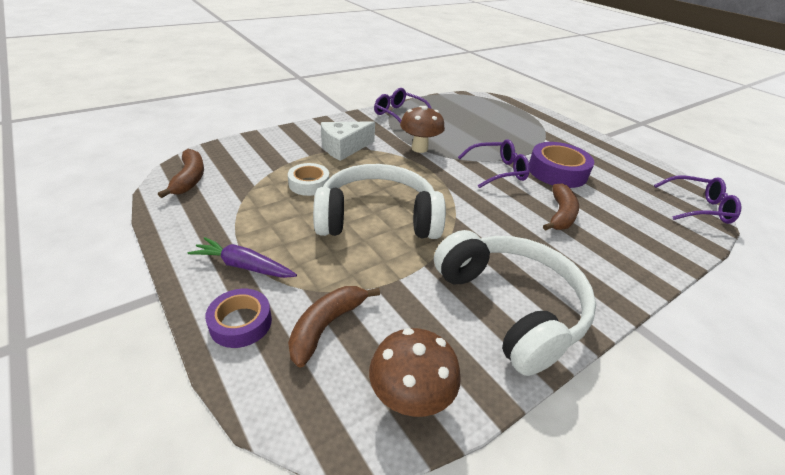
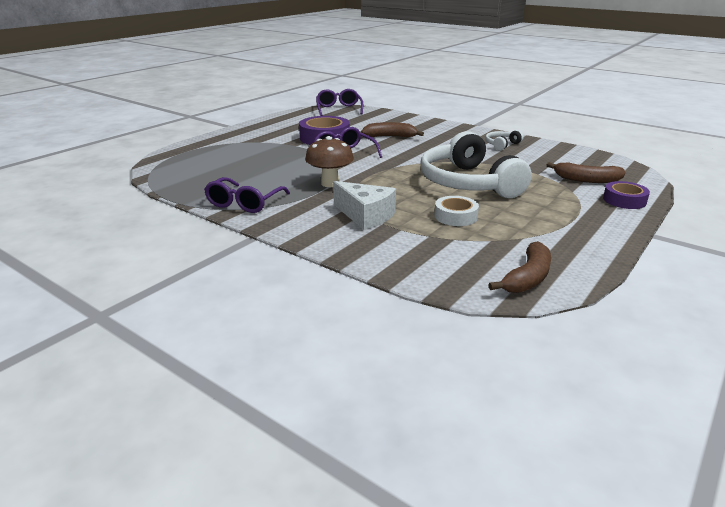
camera: 105 degrees left, 10 degrees down
(189, 179) = (527, 278): brown banana -> brown banana turned 150 degrees clockwise
(243, 266) = (586, 213): purple carrot -> none
(410, 399) = (593, 158): brown mushroom -> none
(511, 307) = (501, 145): white headphones -> white headphones, size x0.42

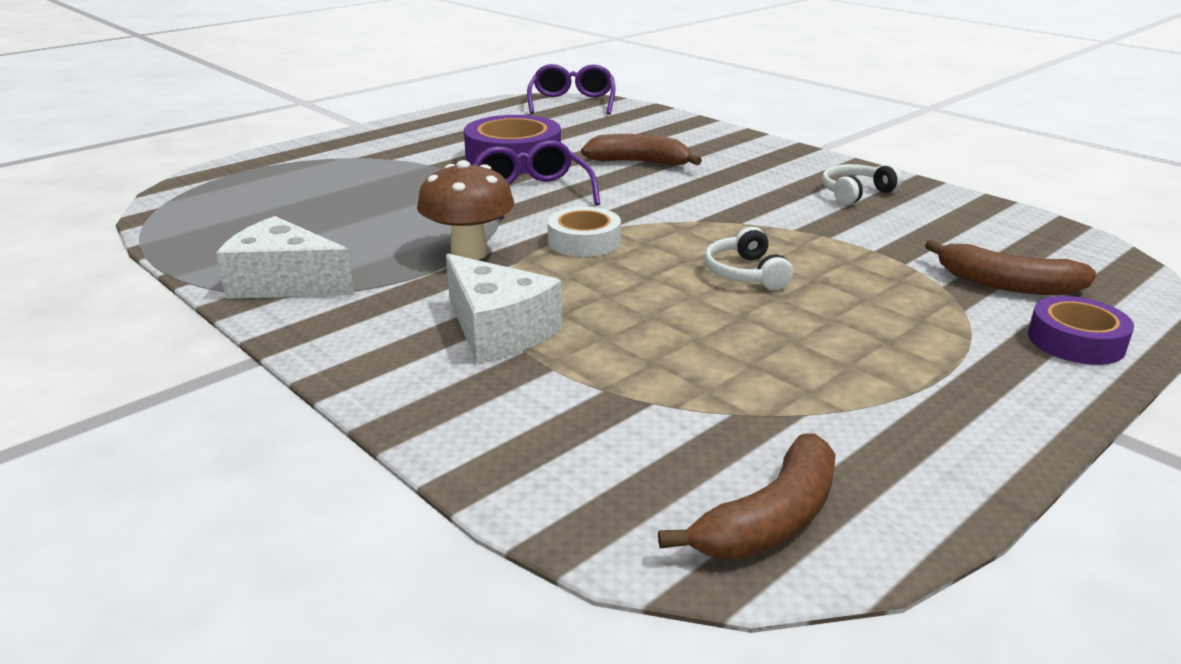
camera: 10 degrees right, 0 degrees up
(244, 203) = (284, 283): purple glasses -> white cheese
(455, 216) = (682, 348): white tape -> white tape (584, 241)
(468, 183) = (745, 273): white headphones -> white headphones, size x0.42

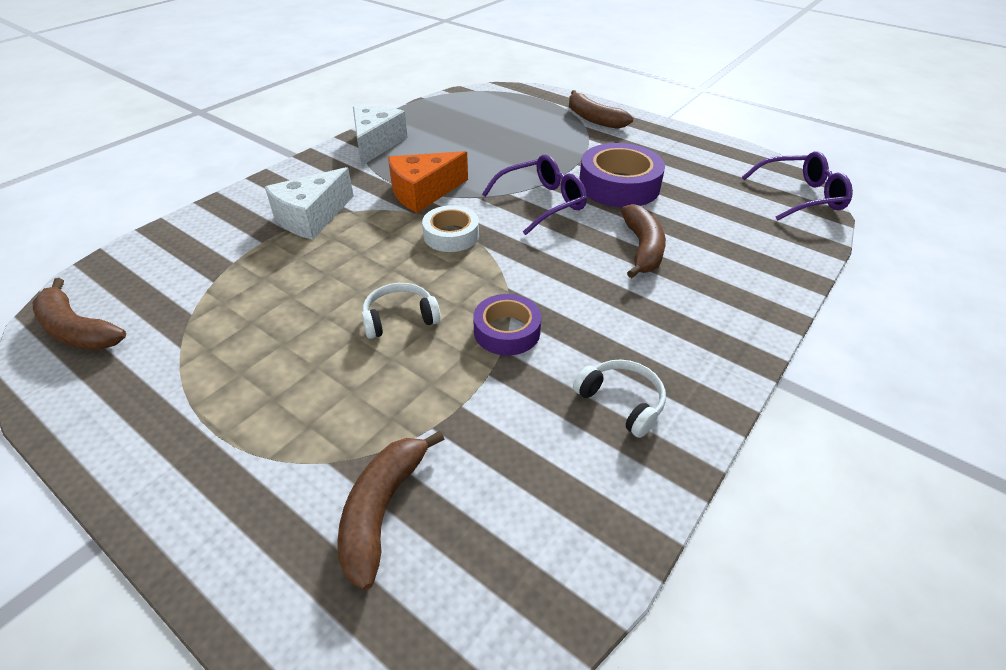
camera: 80 degrees right, 15 degrees up
(338, 151) = (593, 119): none -> brown banana
(469, 253) = (423, 192): brown mushroom -> orange cheese
(1076, 341) = (251, 547): purple tape -> purple tape (507, 331)

